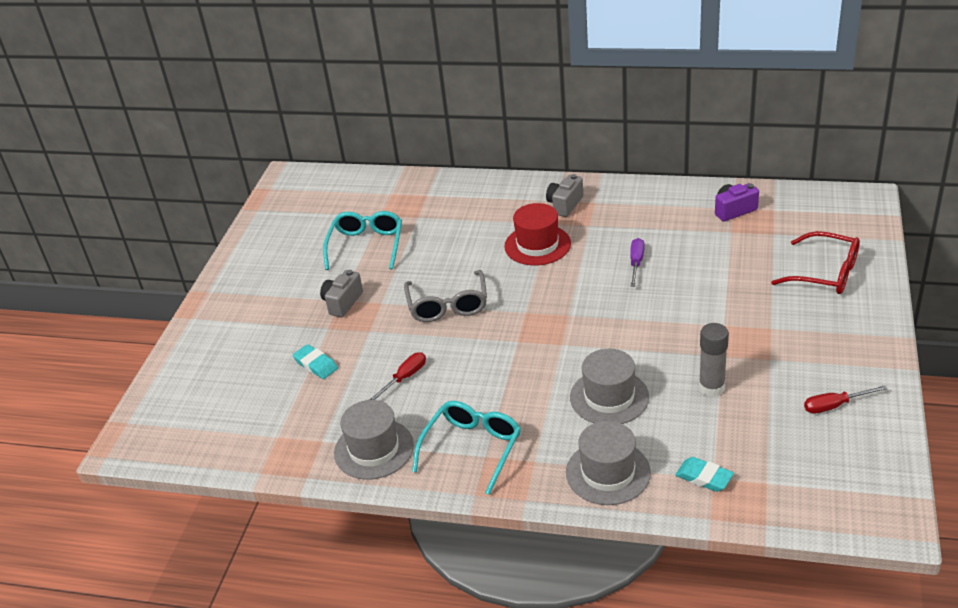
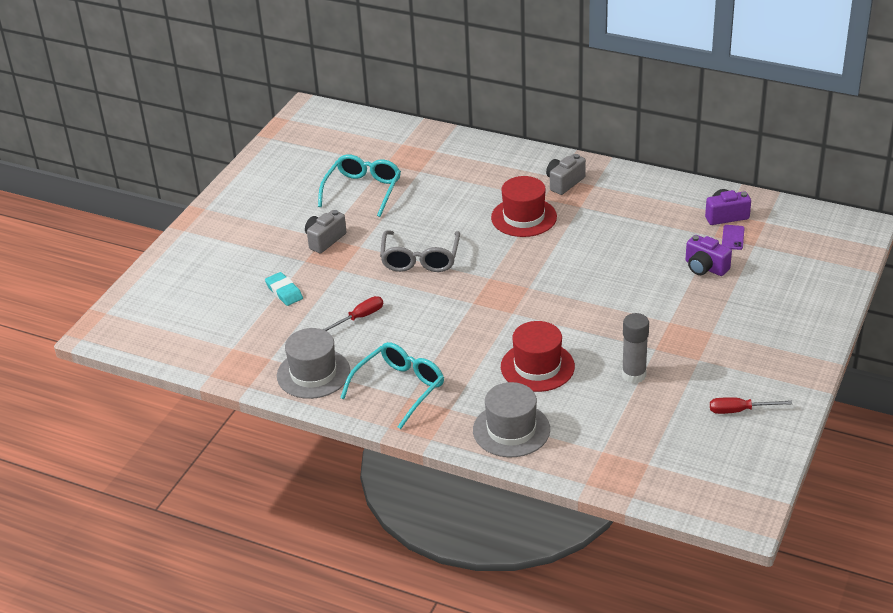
camera: 10 degrees right, 0 degrees up
(609, 397) = (537, 367): grey hat -> red hat
(636, 263) = (610, 250): purple screwdriver -> none
(704, 477) = (594, 449): turquoise eraser -> none
(736, 264) = (705, 267): none -> purple camera
(749, 230) = (733, 237): none -> purple phone
(825, 273) = (787, 291): red glasses -> none

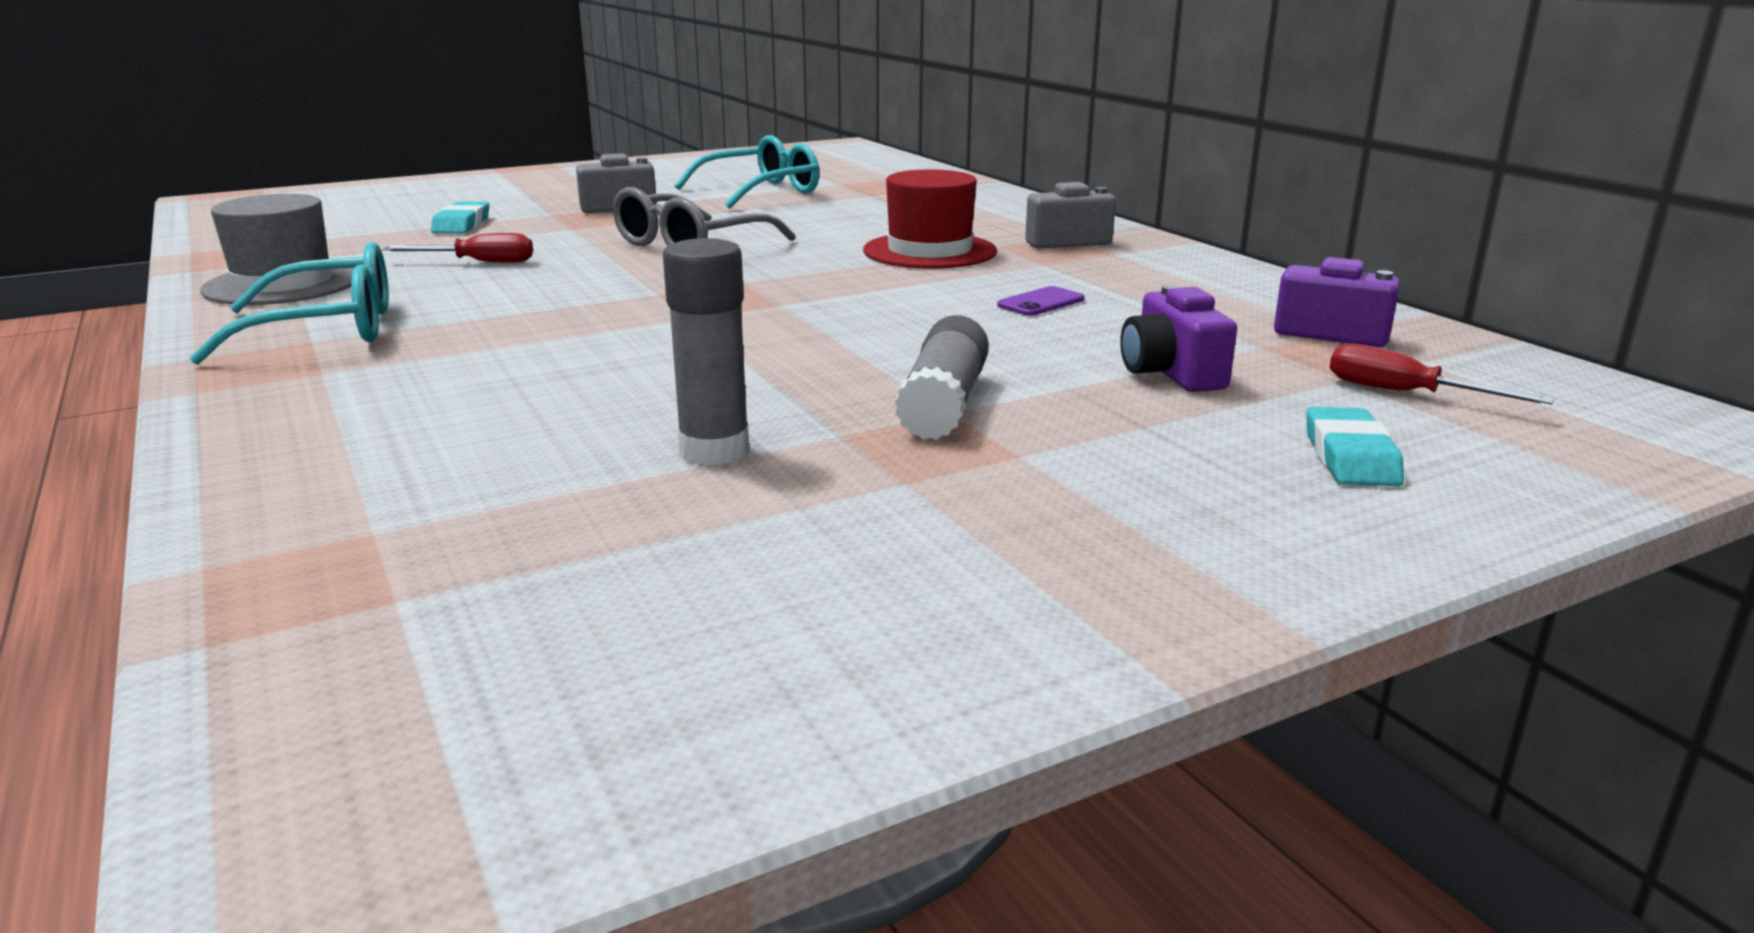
camera: 35 degrees right, 15 degrees down
(511, 430) = (323, 431): grey hat -> none
(537, 367) = (573, 379): red hat -> none
(663, 319) = (943, 404): none -> grey glue stick
(733, 237) = (1305, 358): purple phone -> purple phone (1041, 302)
(739, 410) = (827, 607): red screwdriver -> red screwdriver (1405, 393)
(790, 288) = (1350, 457): none -> turquoise eraser

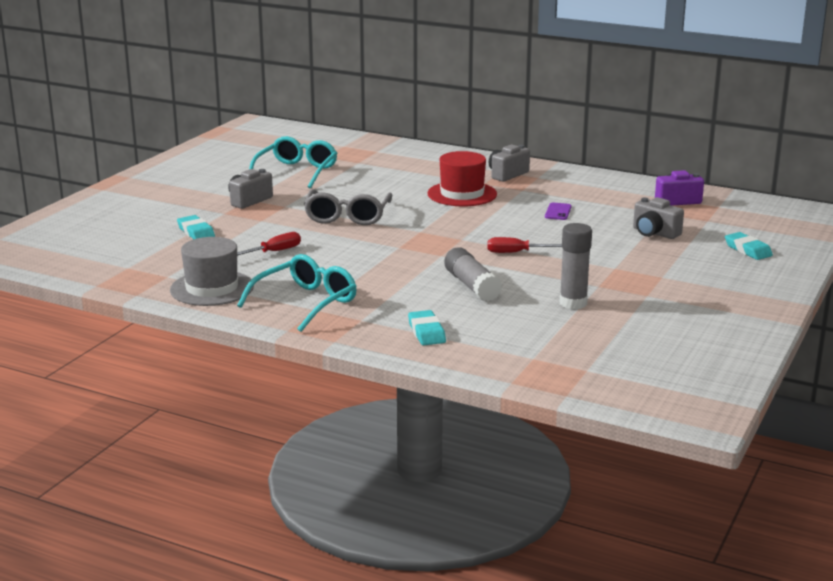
camera: 35 degrees left, 0 degrees up
(346, 421) = (426, 332): none -> turquoise eraser
(943, 404) = (607, 265): grey glue stick -> grey glue stick (471, 286)
(1171, 373) = (654, 233): purple camera -> grey camera
(1405, 393) = (731, 221): red screwdriver -> red screwdriver (517, 252)

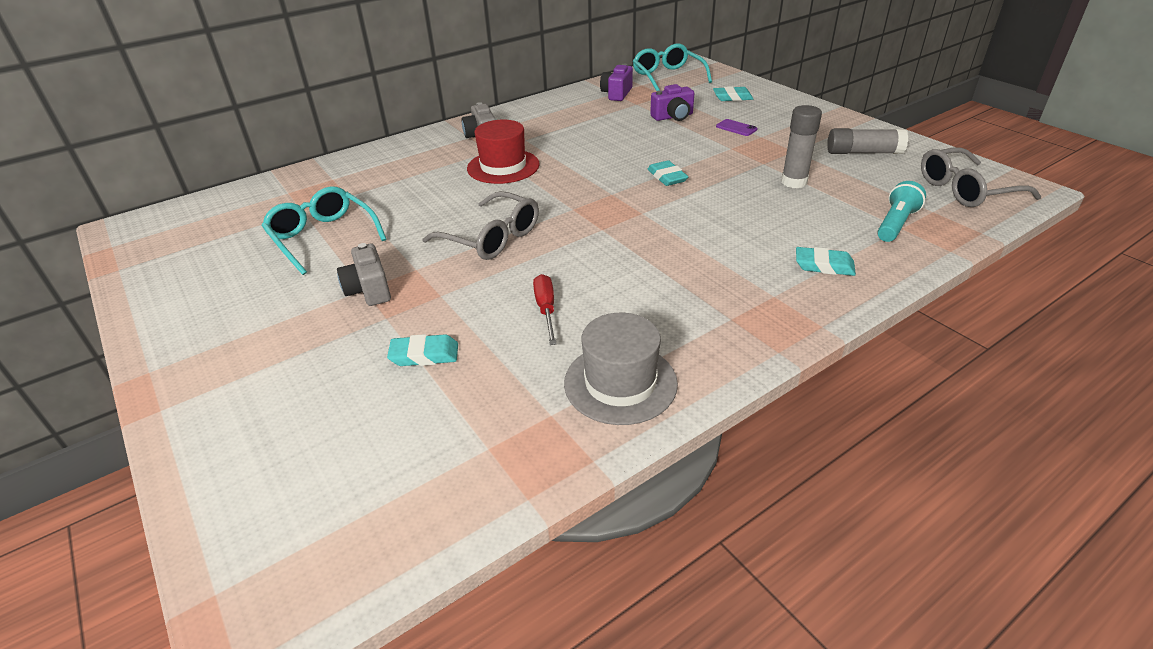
camera: 60 degrees left, 15 degrees up
(306, 303) = (709, 321): turquoise glasses -> turquoise glasses (667, 77)
(471, 286) = (727, 216): grey glue stick -> grey glue stick (863, 152)
(517, 252) = (667, 177): red screwdriver -> turquoise eraser
(537, 355) = (895, 224): none -> turquoise flashlight
(558, 212) = (592, 138): purple phone -> purple phone (736, 128)
(654, 233) = (673, 117): grey camera -> purple camera
(658, 383) = (965, 190): none -> grey glasses

